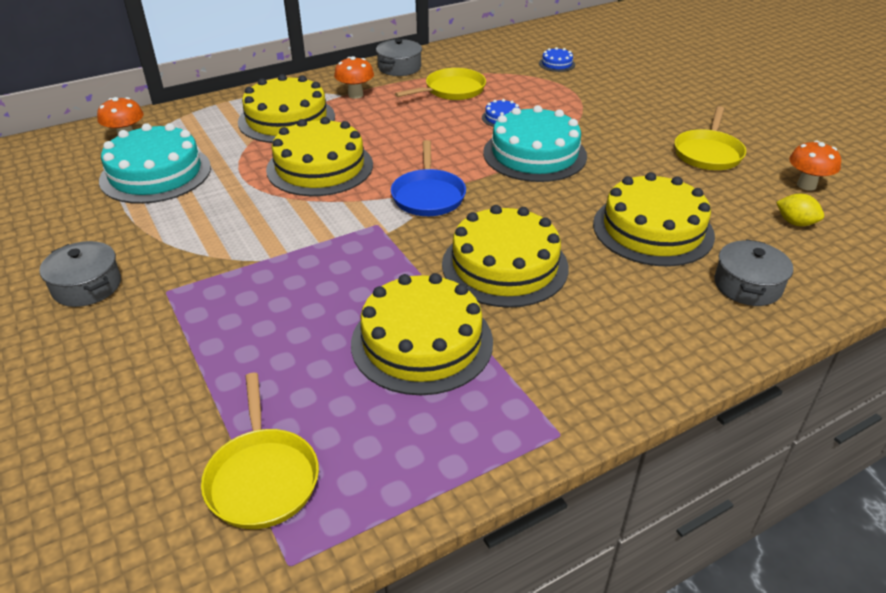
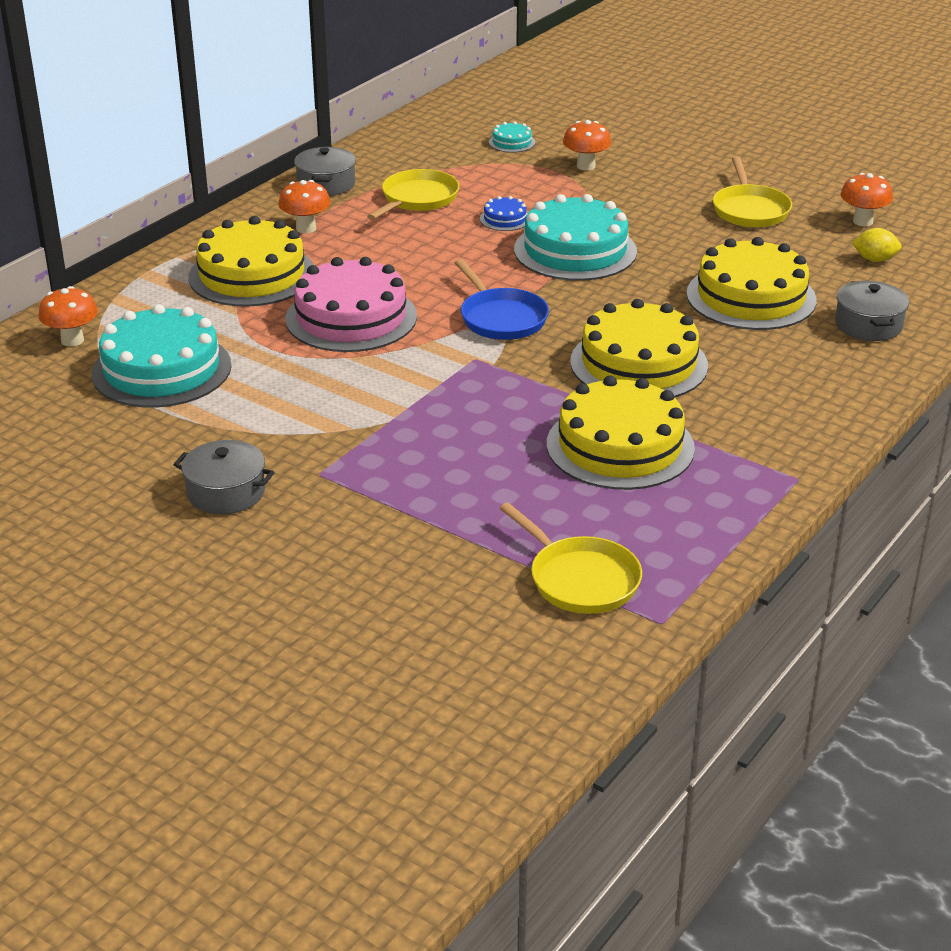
camera: 25 degrees left, 5 degrees down
(320, 167) = (351, 317): yellow cake -> pink cake
(556, 64) = (512, 142): blue cake -> turquoise cake
(598, 91) = (586, 166): none -> orange mushroom

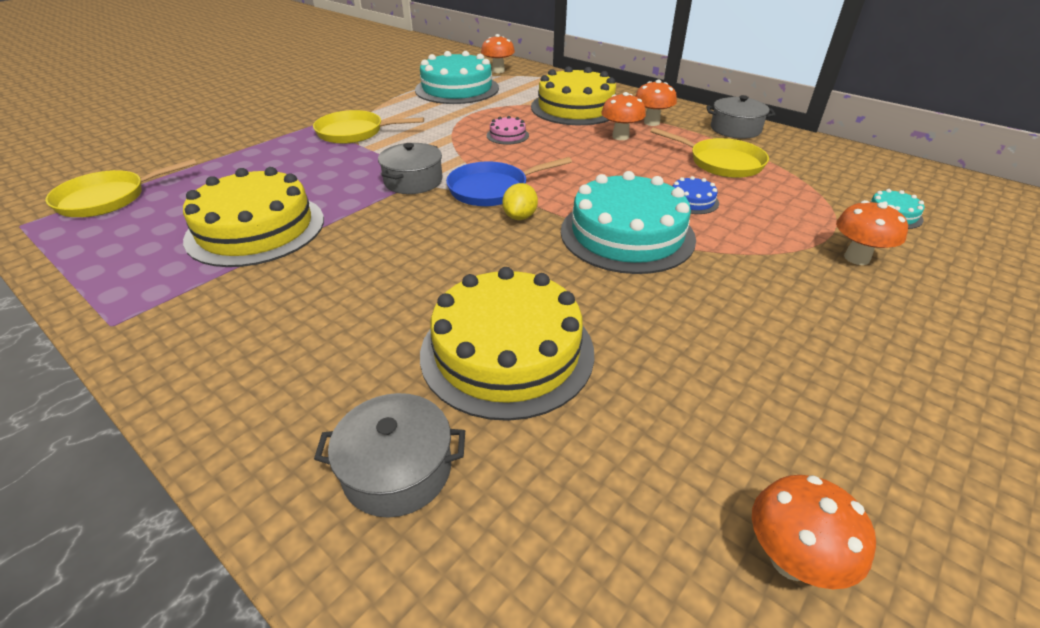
camera: 95 degrees right, 5 degrees up
(226, 492) = (314, 104): grey pot -> grey pot (413, 181)
(351, 248) = (620, 136): none -> orange mushroom
(351, 317) = (507, 135): pink cake -> pink cake, size x0.43
(638, 364) = (384, 251): yellow cake -> none
(750, 210) = (783, 394): yellow pan -> yellow pan (354, 132)
(874, 259) = (624, 539): yellow lemon -> yellow lemon (520, 217)

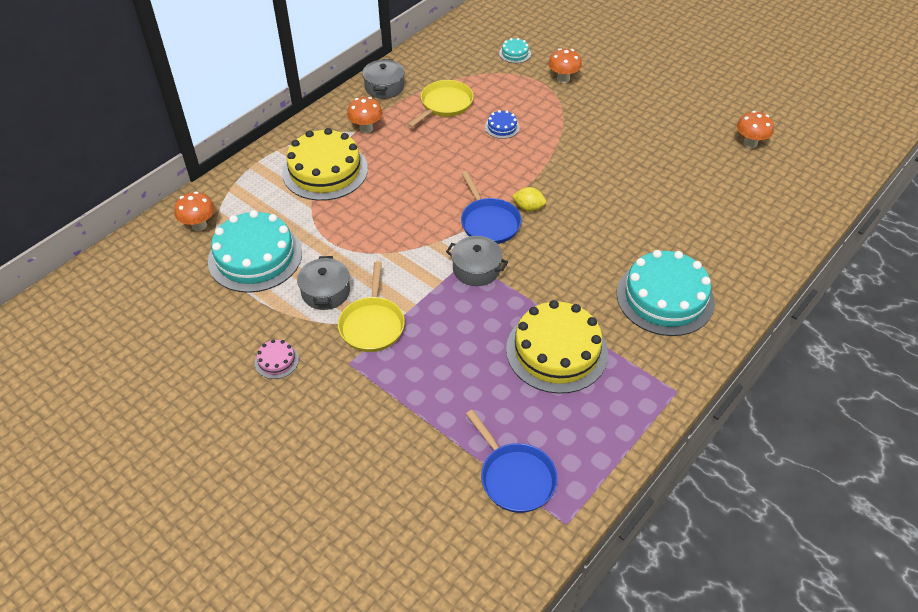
camera: 90 degrees left, 10 degrees up
(108, 198) = (515, 477): yellow pan -> blue pan
(397, 469) = (742, 245): grey pot -> grey pot (325, 292)
(507, 135) = (387, 215): pink cake -> pink cake (276, 361)
(507, 351) = (663, 212): yellow cake -> none
(620, 136) = (394, 149): orange mushroom -> none
(627, 234) = (546, 160): turquoise cake -> turquoise cake (665, 297)

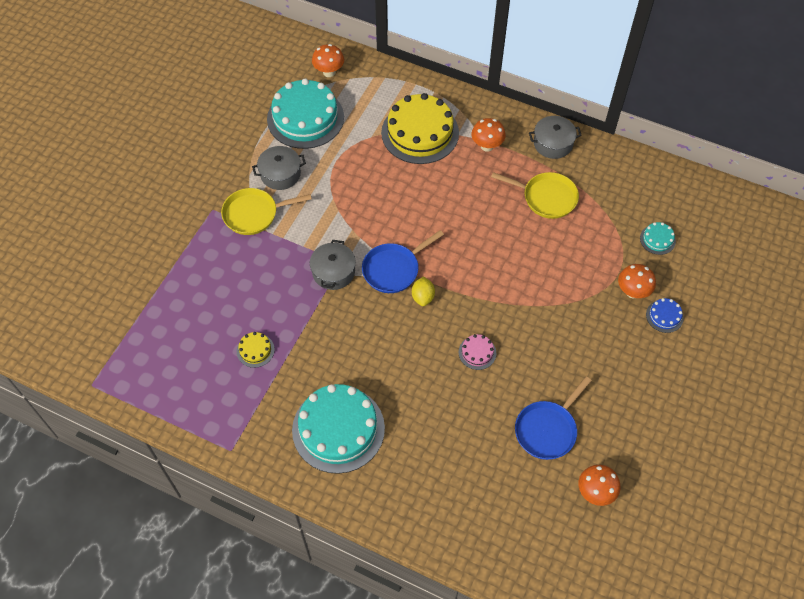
camera: 75 degrees right, 10 degrees up
(276, 361) = (205, 164): pink cake -> pink cake (477, 352)
(502, 127) = (531, 252): blue cake -> blue cake (664, 316)
(515, 477) = (126, 343): blue pan -> blue pan (547, 429)
(556, 351) = (255, 350): yellow cake -> yellow cake, size x0.43

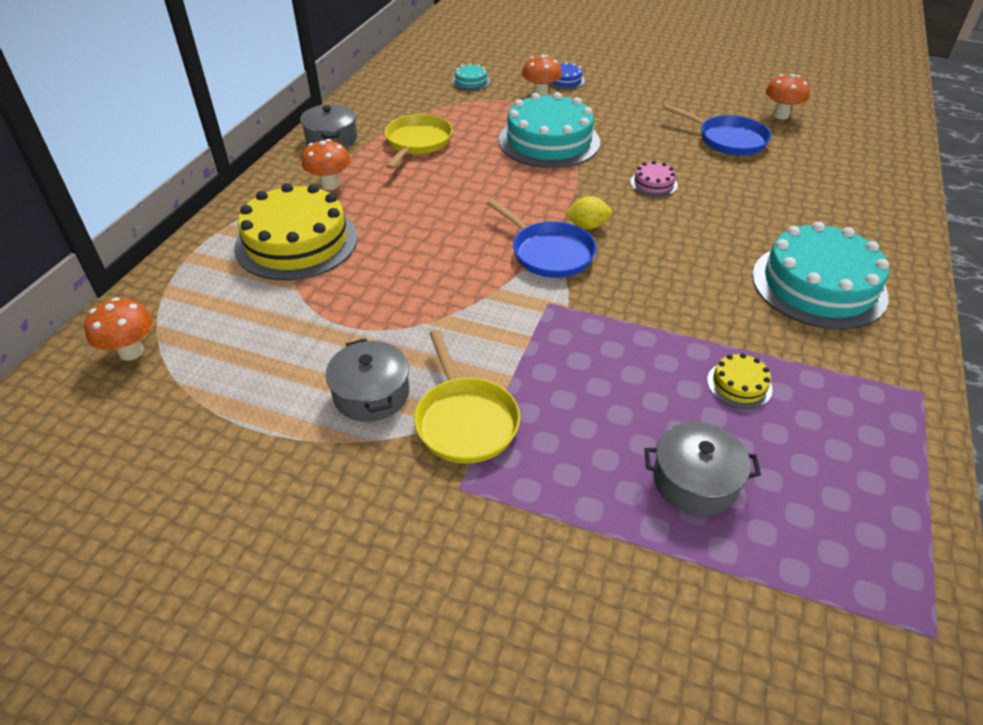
camera: 95 degrees left, 15 degrees down
(305, 118) = (239, 373): turquoise cake -> turquoise cake (549, 141)
(333, 272) = (567, 310): grey pot -> grey pot (695, 481)

